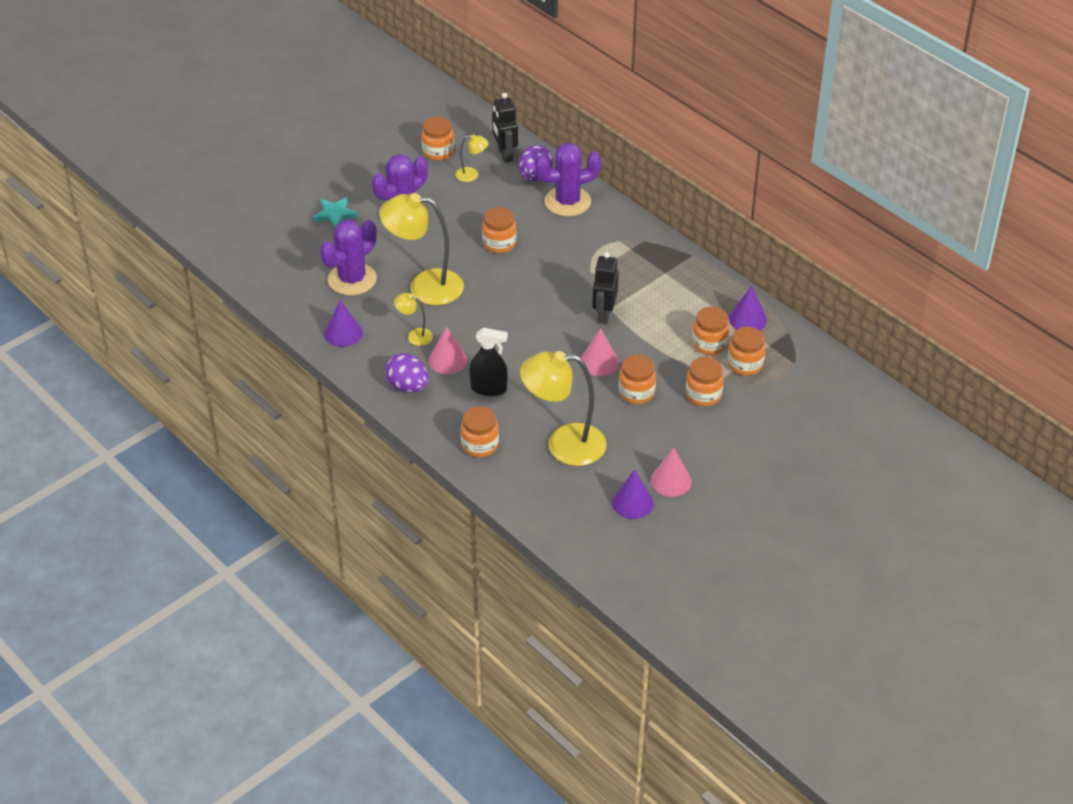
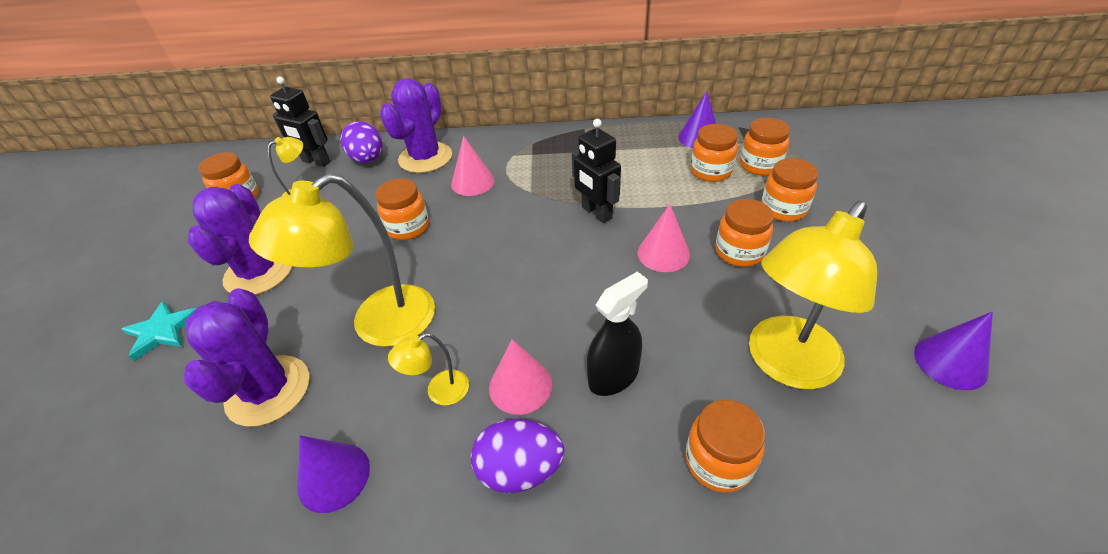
camera: 45 degrees left, 0 degrees up
(671, 481) = (921, 304): pink cone -> pink cone (472, 182)

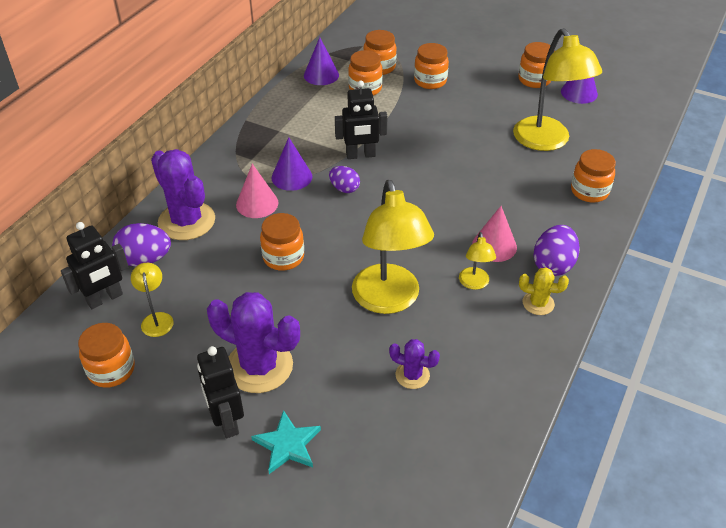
camera: 65 degrees left, 0 degrees up
(189, 281) = (226, 421): none -> black robot
(268, 390) = (412, 375): purple cactus -> purple cactus, size x0.51
(334, 476) = (511, 349): purple cone -> purple cone (292, 177)
(432, 478) = (538, 303): none -> yellow cactus
(534, 224) = (344, 188): none -> purple egg
(613, 376) = (513, 205): black spray bottle -> none
(663, 253) = (428, 144): pink cone -> none
(739, 252) = (452, 115): orange jar -> orange jar (534, 80)

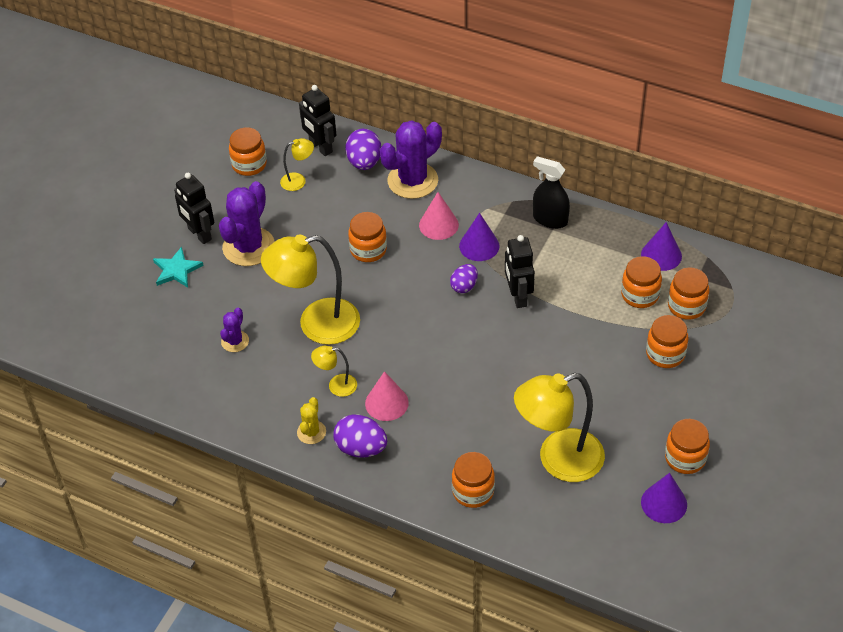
camera: 90 degrees right, 5 degrees up
(226, 421) = (199, 234): black robot -> black robot turned 105 degrees counterclockwise
(266, 131) = (550, 219): none -> black spray bottle

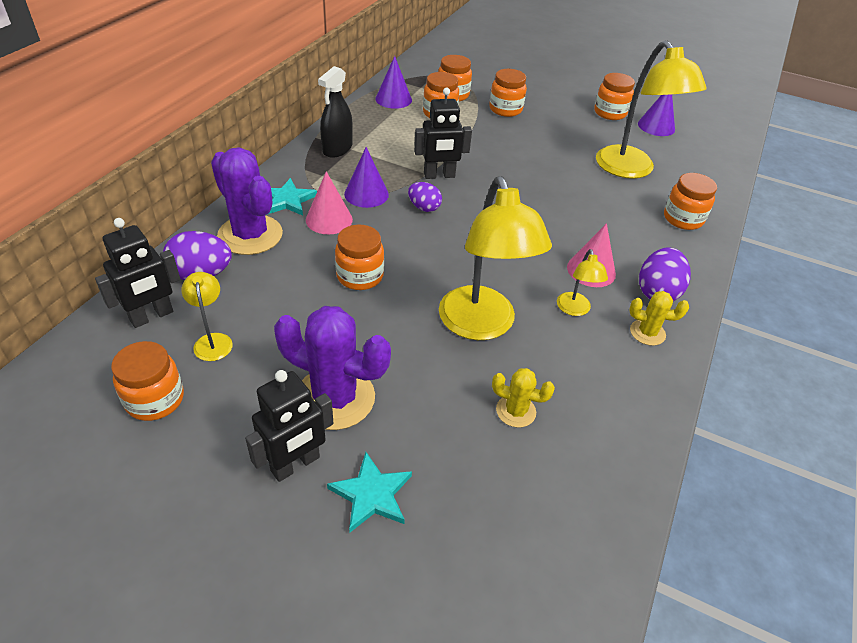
camera: 95 degrees left, 5 degrees down
(235, 341) = (515, 411): purple cactus -> yellow cactus
(462, 196) = (287, 200): none -> turquoise star

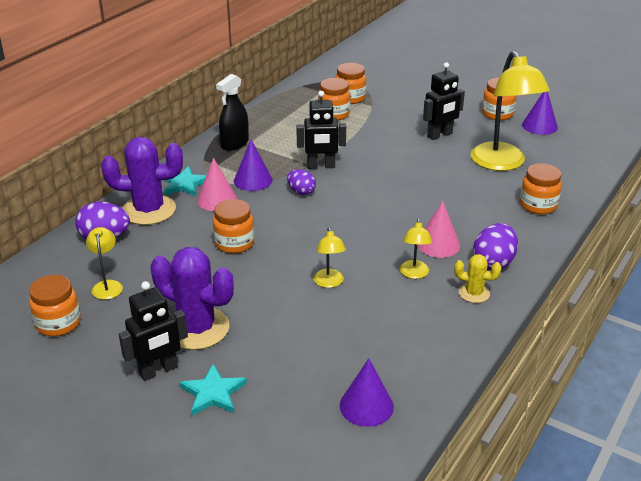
camera: 10 degrees right, 10 degrees down
(152, 316) = (62, 267): black robot -> black robot (440, 135)
(250, 235) = (149, 210): purple cactus -> purple cactus turned 60 degrees counterclockwise
(393, 99) = (294, 102): purple cone -> purple cone (366, 406)
(481, 325) = (329, 283): yellow lamp -> yellow lamp, size x0.46
(505, 109) = (396, 111): orange jar -> none
(515, 411) = (342, 344): yellow cactus -> none

